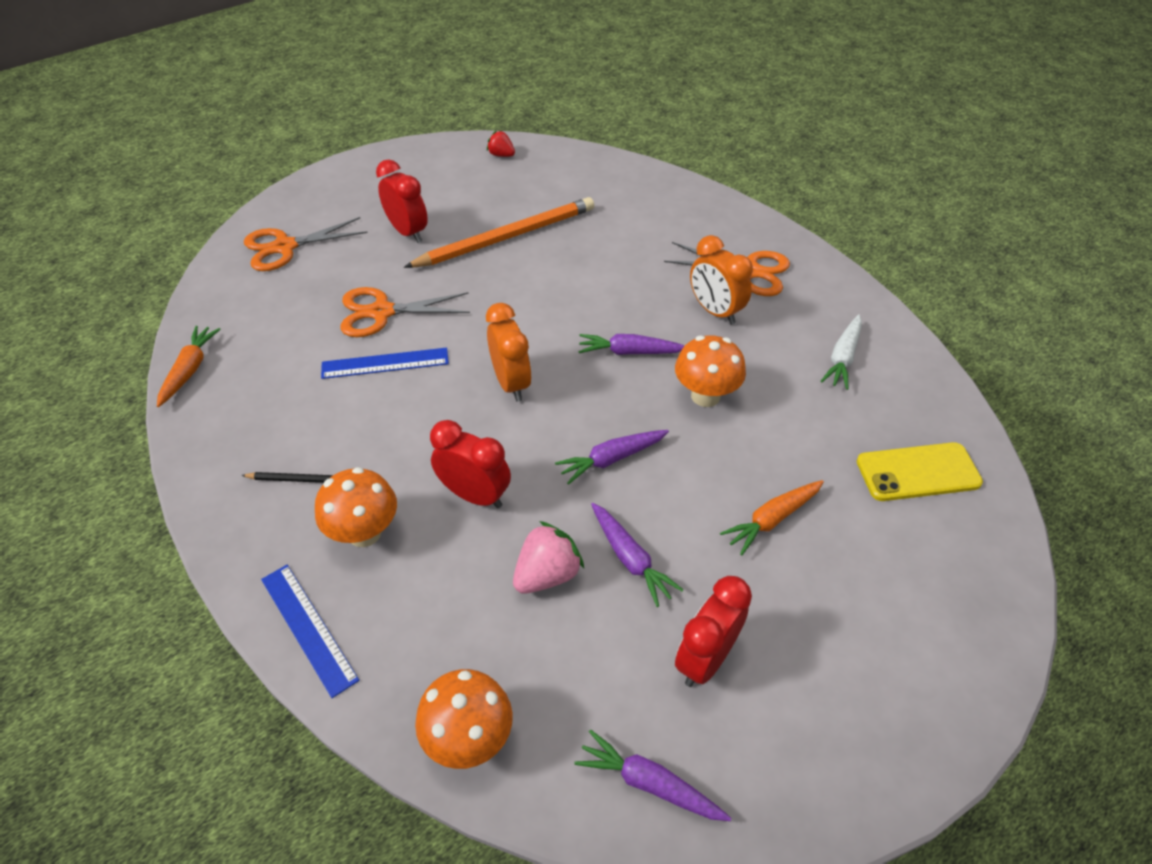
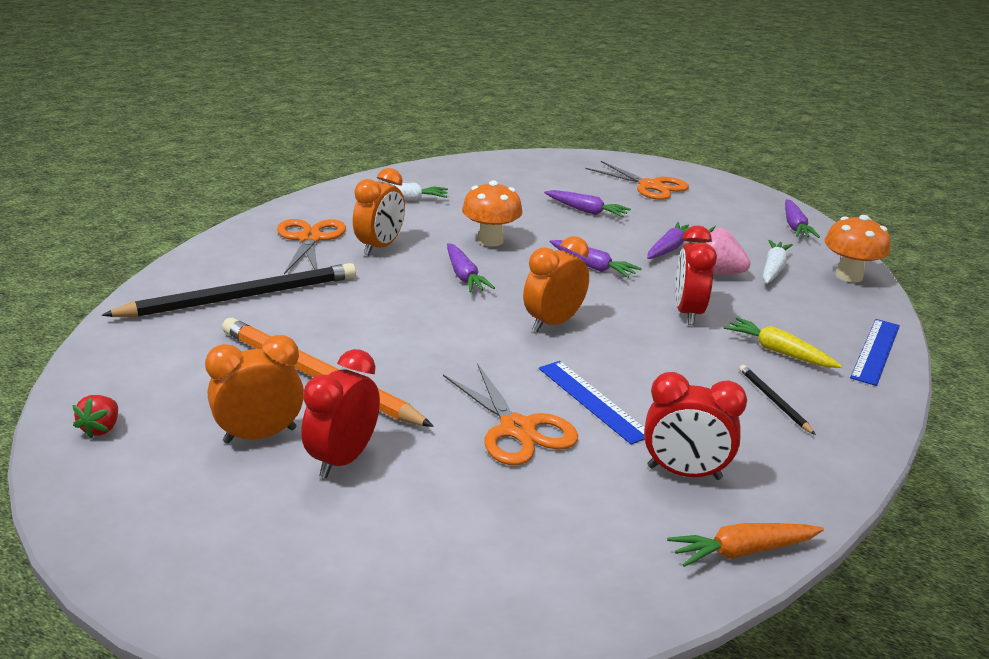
camera: 115 degrees left, 20 degrees down
(285, 247) = (443, 575): orange scissors -> orange scissors (650, 186)
(364, 532) = (778, 352): orange mushroom -> yellow carrot
(455, 206) = (260, 435): none -> orange clock
(529, 649) = (773, 269): none -> white carrot
(644, 220) = (242, 297): none -> black pencil
(705, 658) = (707, 220): red clock -> red clock (684, 473)
(772, 519) = (586, 211): orange carrot -> purple carrot
(918, 472) = (501, 175): yellow phone -> none

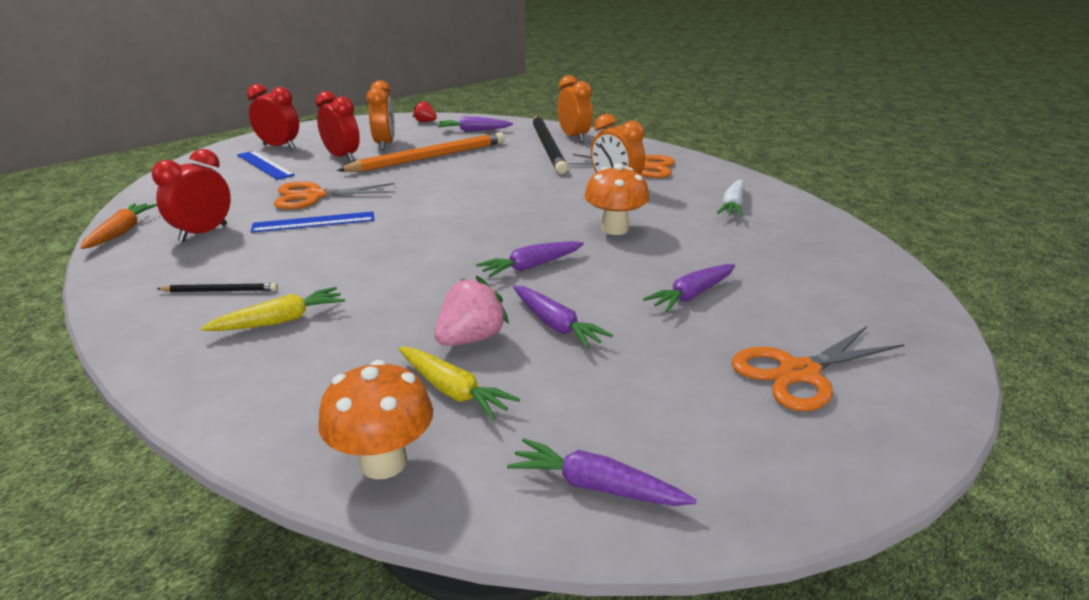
camera: 110 degrees right, 0 degrees up
(464, 276) = (542, 209): purple carrot -> purple carrot (474, 130)
(553, 323) = (433, 228): orange clock -> orange clock (574, 137)
(687, 313) = (396, 293): red clock -> red clock (279, 147)
(773, 269) = (453, 391): white carrot -> yellow carrot
(875, 351) = (207, 388): blue ruler -> blue ruler (265, 165)

